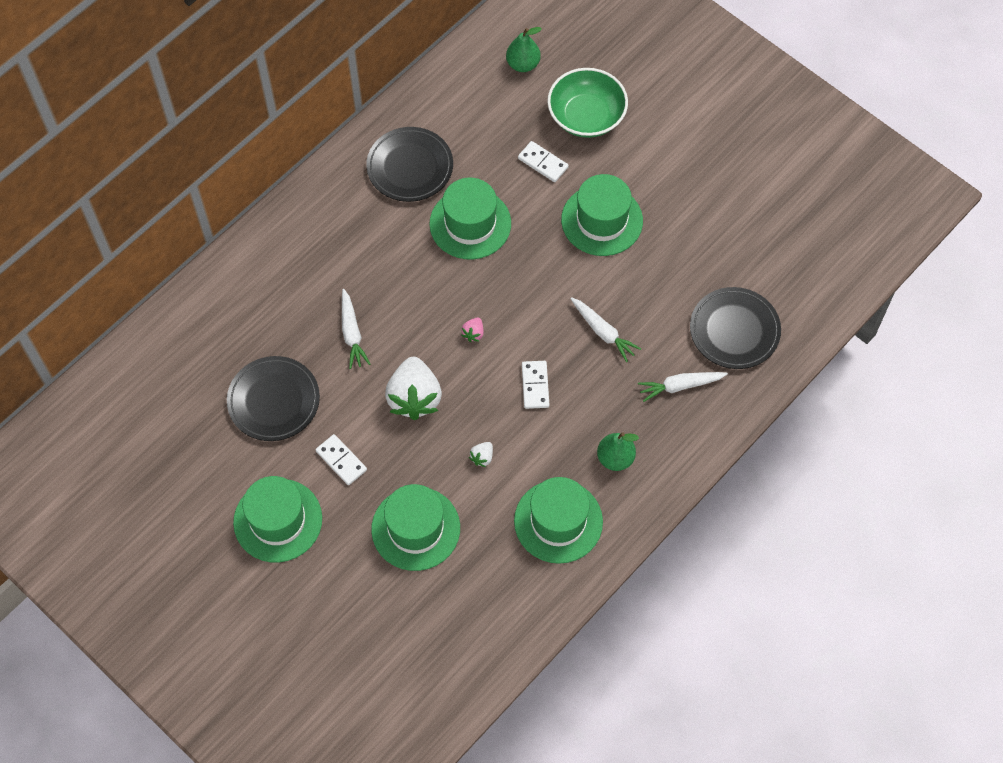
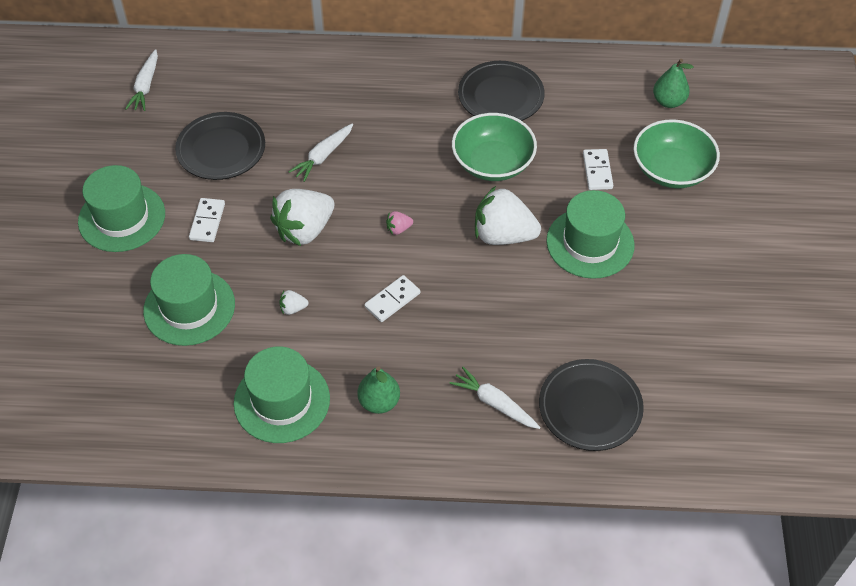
camera: 50 degrees right, 10 degrees down
(470, 224) = (493, 163): green hat -> green bowl
(543, 269) = (503, 235): none -> white strawberry
(603, 332) = (488, 313): white carrot -> white carrot (145, 86)

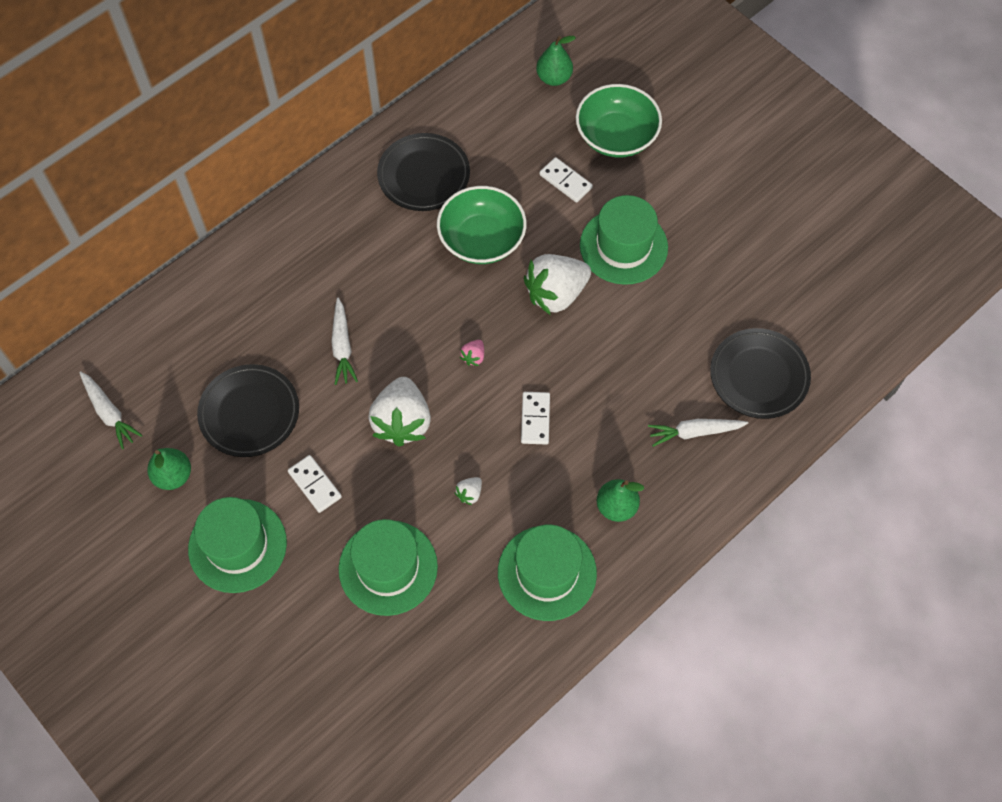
camera: 45 degrees left, 10 degrees up
(136, 149) = (173, 476): none -> green pear

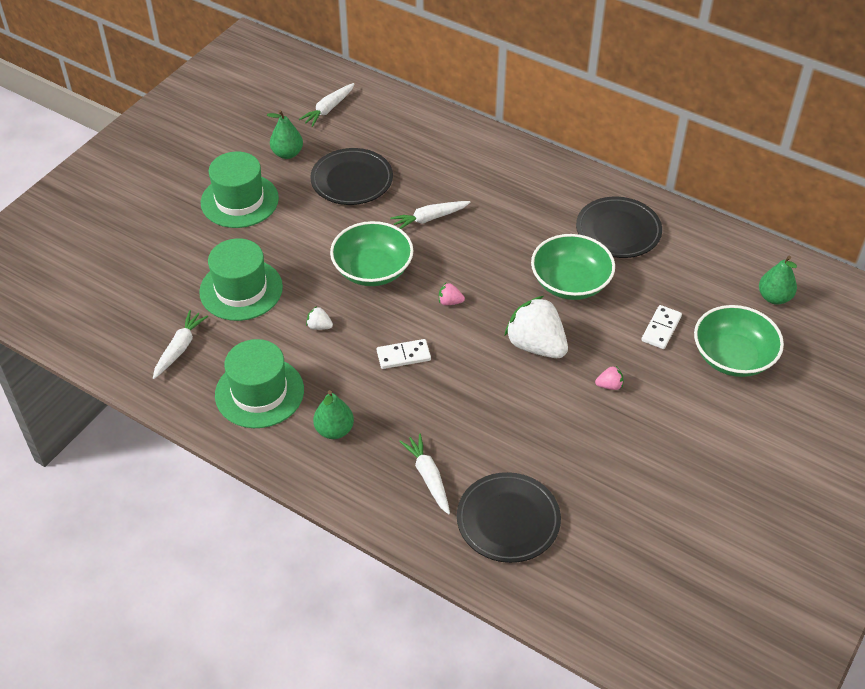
camera: 75 degrees right, 15 degrees down
(315, 484) = (301, 231): white domino -> none
(402, 422) = (372, 270): white strawberry -> green bowl
(459, 649) = (180, 348): none -> white carrot
(623, 246) = (609, 385): green hat -> pink strawberry

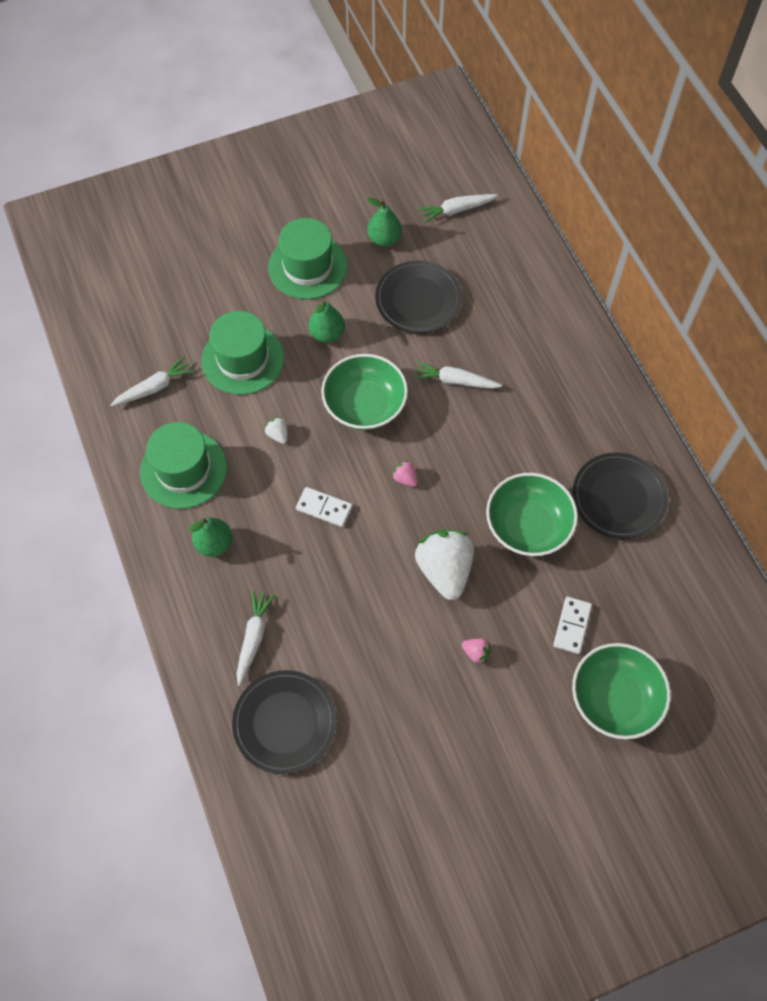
camera: 35 degrees right, 15 degrees up
(661, 329) = (572, 626): white domino -> white domino turned 45 degrees counterclockwise
(774, 297) = (710, 662): green pear -> green pear (327, 334)

